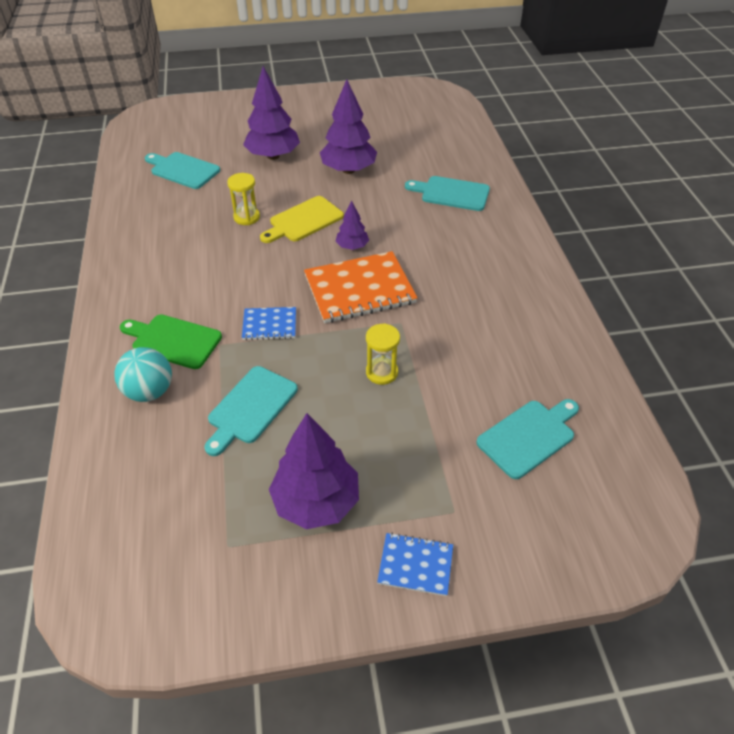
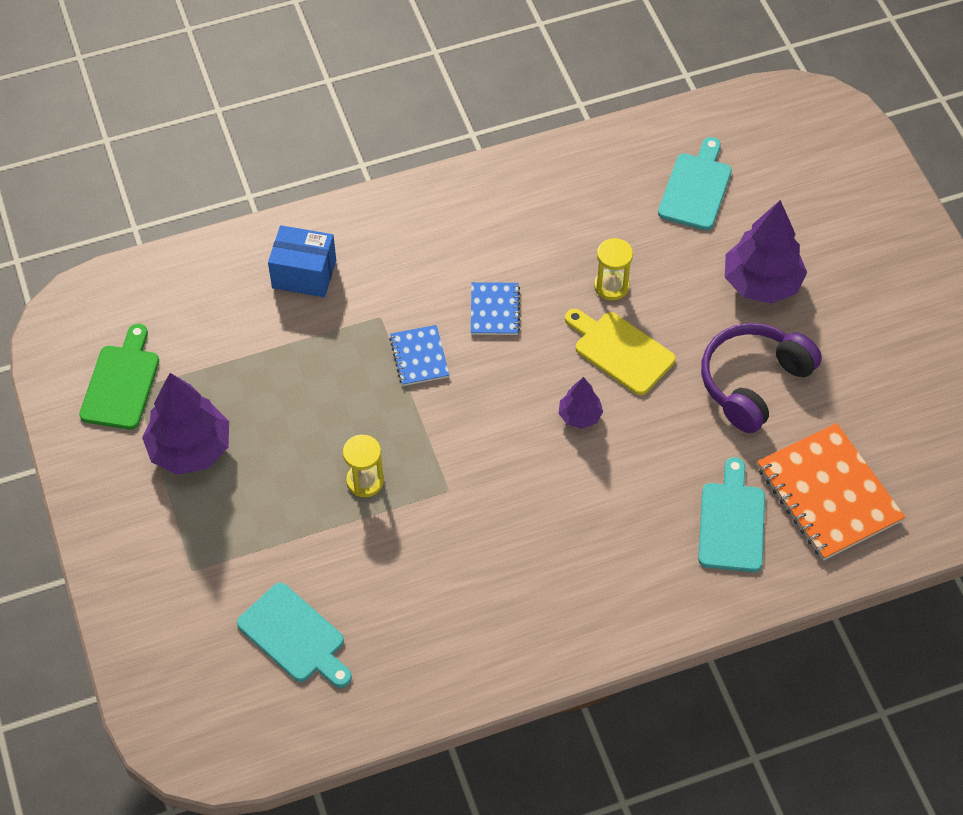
camera: 80 degrees right, 10 degrees up
(150, 391) = (304, 274): turquoise ball -> blue box
(173, 341) = (378, 273): green cutting board -> green cutting board (121, 383)
(250, 408) = (296, 367): turquoise cutting board -> none
(348, 170) = (753, 382): purple tree -> purple headphones
(359, 289) = (498, 437): orange notebook -> orange notebook (828, 494)
(415, 565) = (131, 542): blue notebook -> blue notebook (494, 310)

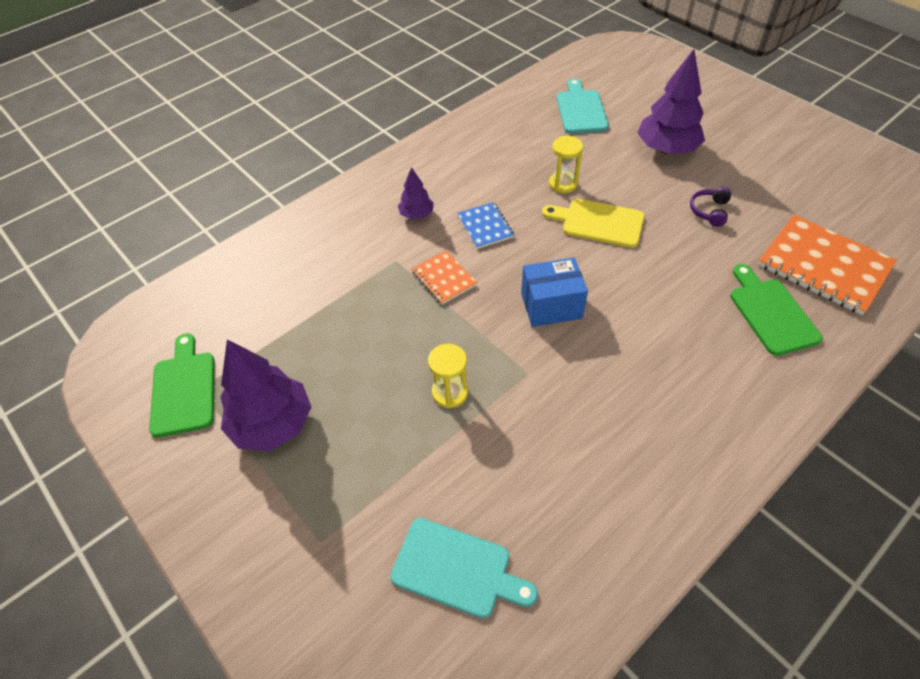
camera: 20 degrees left, 5 degrees down
(304, 274) = (317, 250): blue box -> blue box (551, 305)
(419, 357) = (444, 278): blue notebook -> orange notebook
(579, 416) = (598, 277): purple tree -> purple tree (416, 214)
(731, 522) = (771, 313): turquoise cutting board -> green cutting board
(753, 382) = (709, 211): purple headphones -> purple headphones, size x0.47

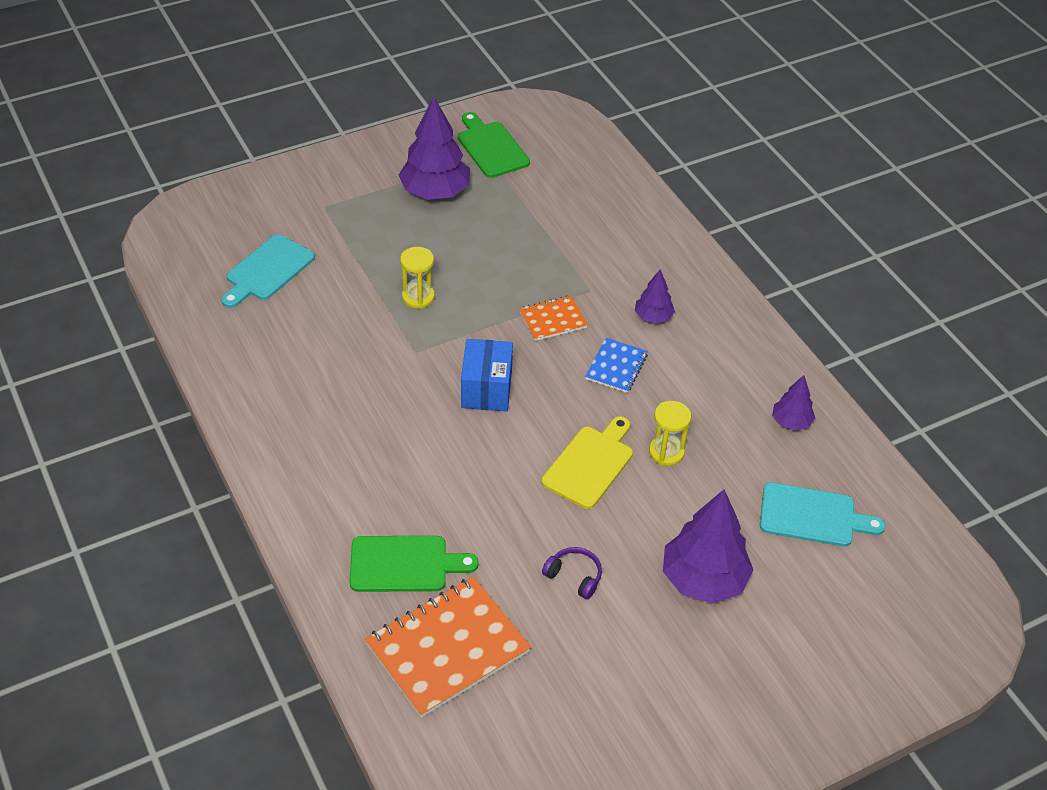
camera: 100 degrees right, 5 degrees down
(183, 389) = (491, 147): green cutting board -> green cutting board turned 120 degrees counterclockwise
(485, 226) = (616, 367): blue notebook -> blue notebook turned 60 degrees counterclockwise
(500, 128) = (791, 422): none -> purple tree

